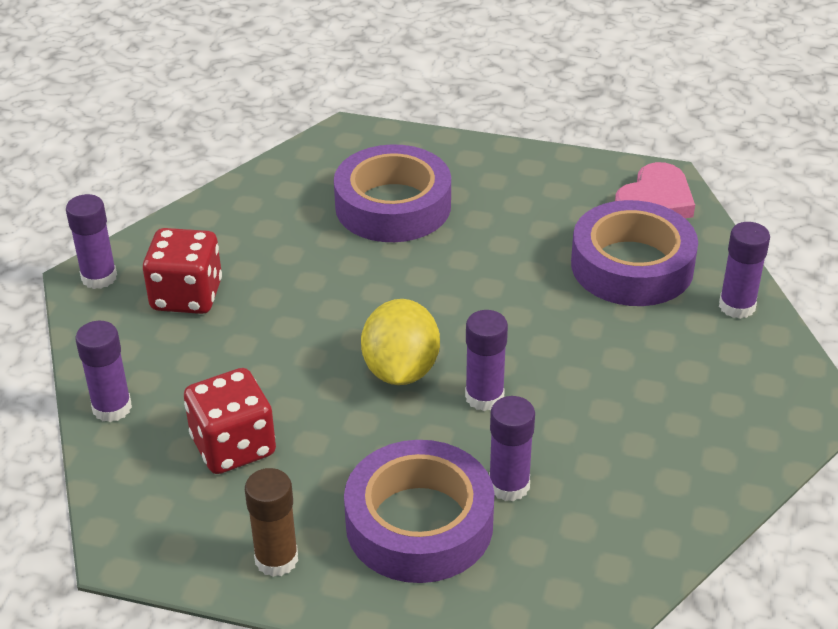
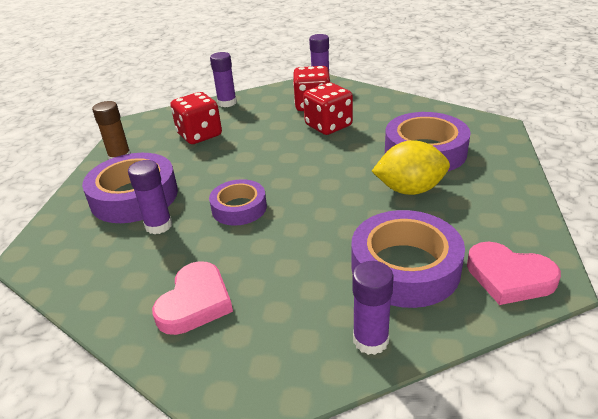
camera: 85 degrees right, 5 degrees down
(274, 286) = (328, 126): none -> red dice
(401, 370) = (261, 175): yellow lemon -> yellow lemon (409, 190)
(484, 397) = (239, 208): purple glue stick -> purple tape
(675, 439) = (195, 302): none -> pink heart

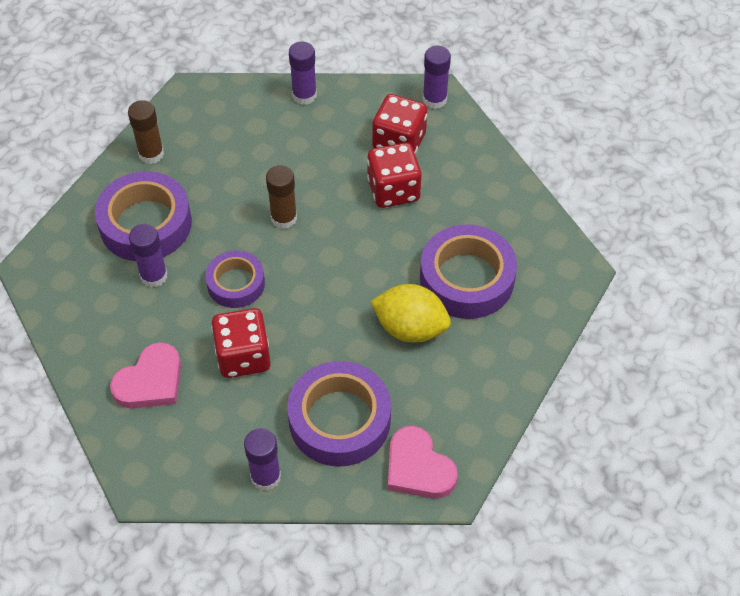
camera: 20 degrees right, 20 degrees up
(199, 135) = (247, 147): red dice -> red dice (243, 356)
(254, 161) = (284, 218): none -> brown glue stick

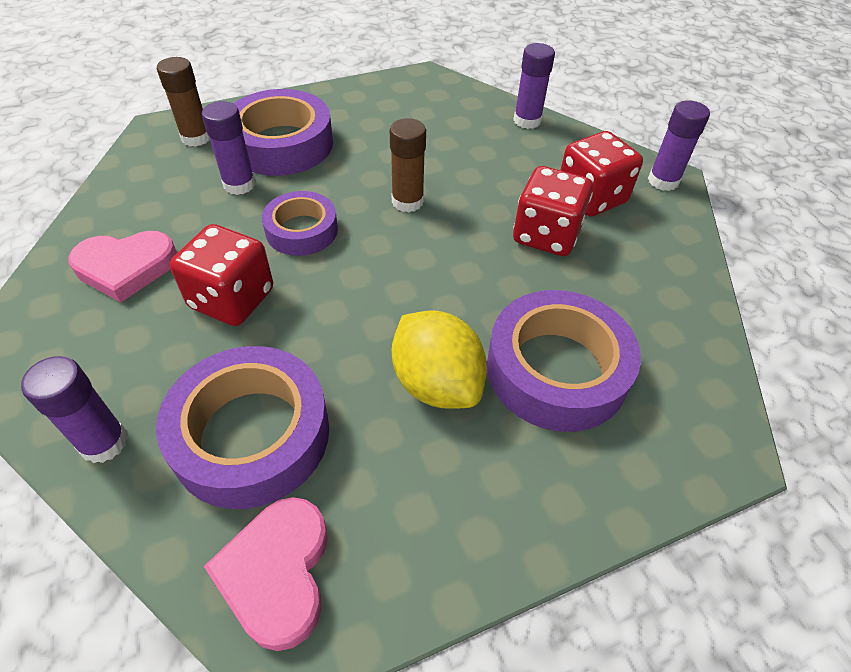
camera: 35 degrees right, 5 degrees down
(151, 154) = (346, 100): brown glue stick -> brown glue stick (196, 138)

